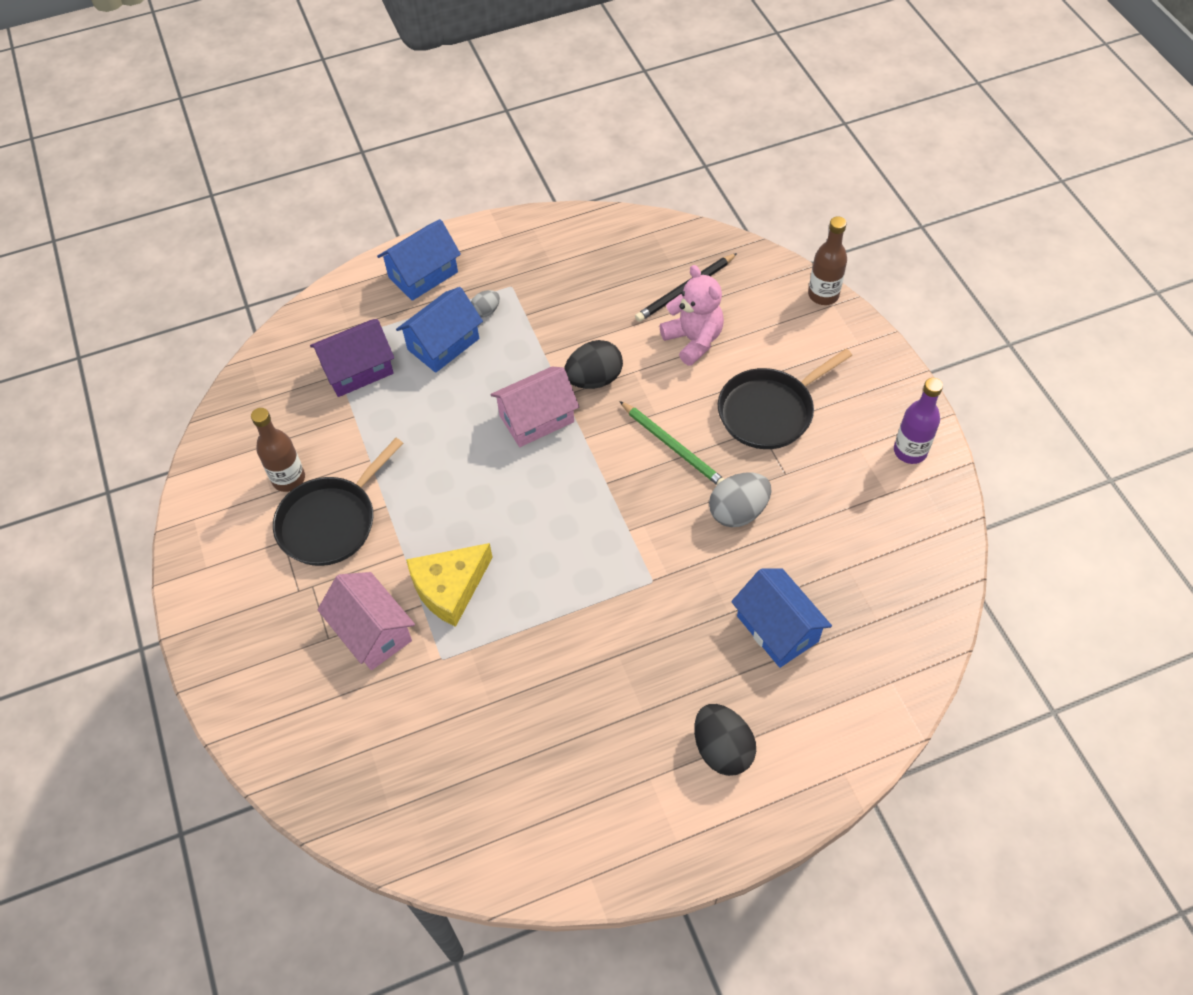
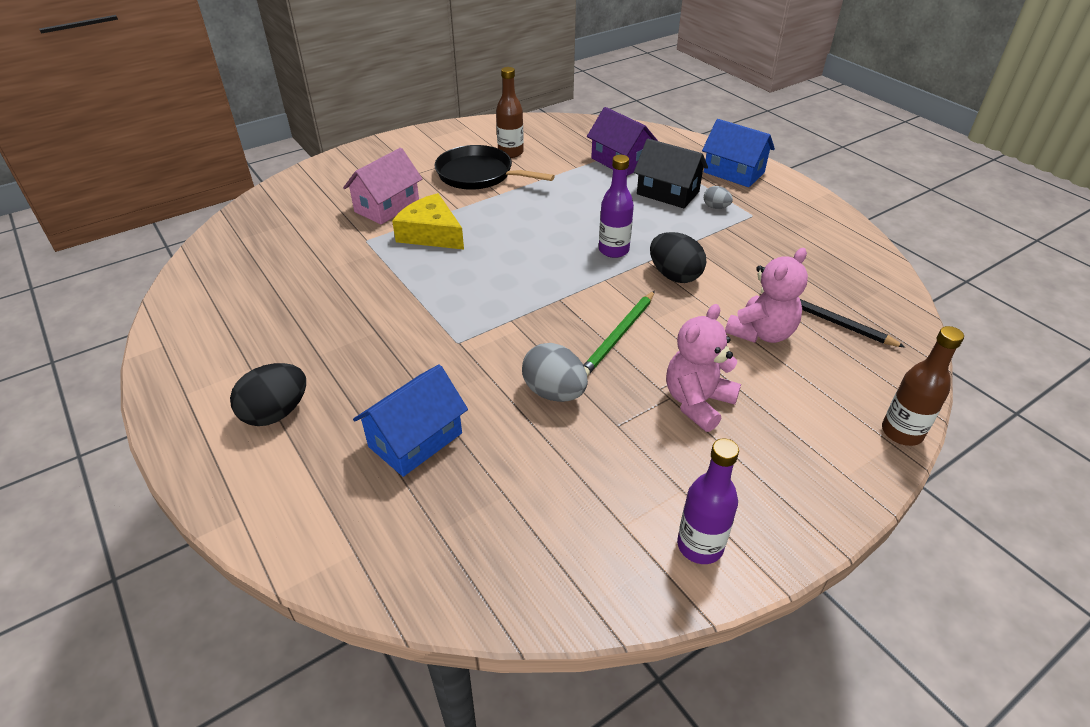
camera: 75 degrees right, 15 degrees down
(443, 344) = (668, 193): blue house -> black house
(536, 419) = (613, 250): pink house -> purple bottle
(769, 411) = (697, 402): black pan -> pink teddy bear

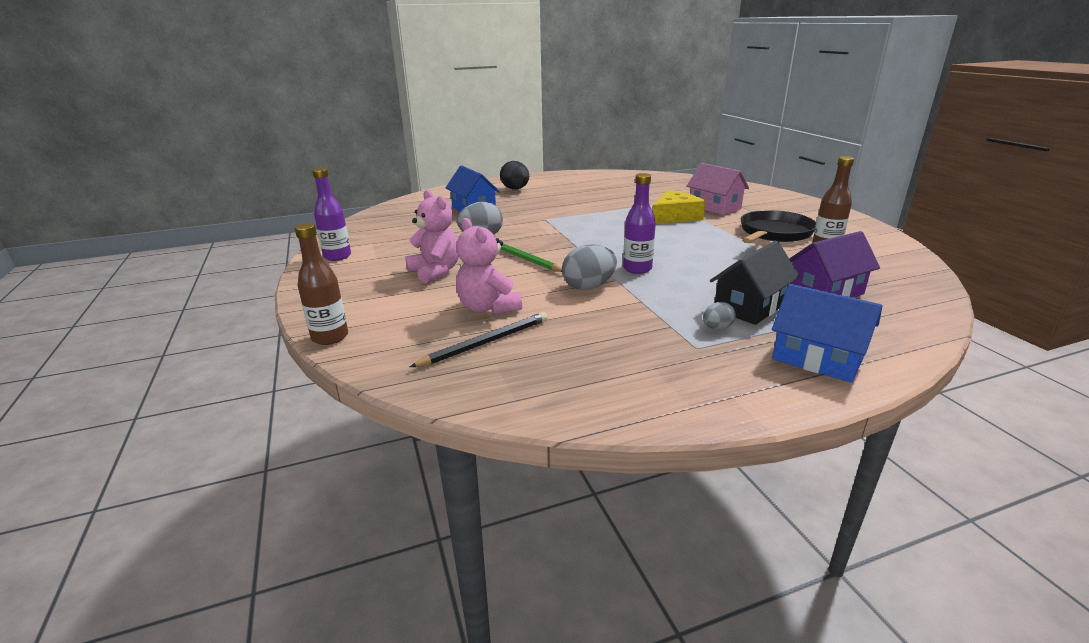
camera: 105 degrees right, 15 degrees down
(674, 275) = (589, 287): black egg -> grey egg
(733, 172) = (817, 359): blue house -> blue house turned 75 degrees clockwise

